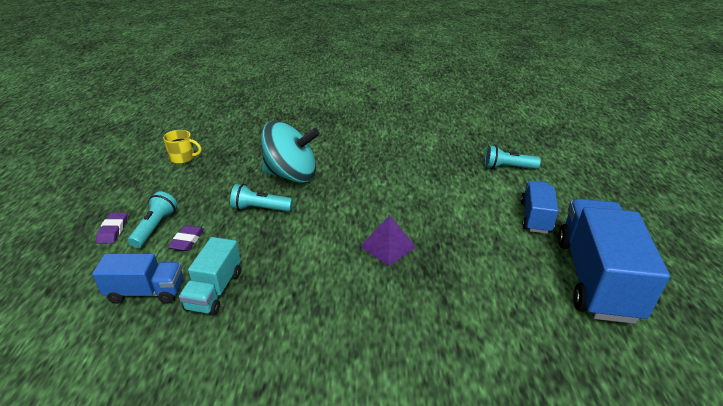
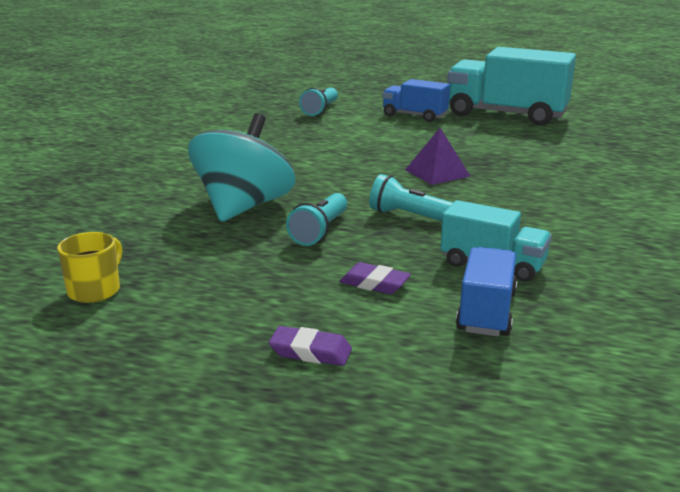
camera: 75 degrees left, 10 degrees down
(155, 227) = (324, 311): turquoise flashlight -> turquoise flashlight (410, 216)
(595, 278) = (506, 115): blue truck -> turquoise truck

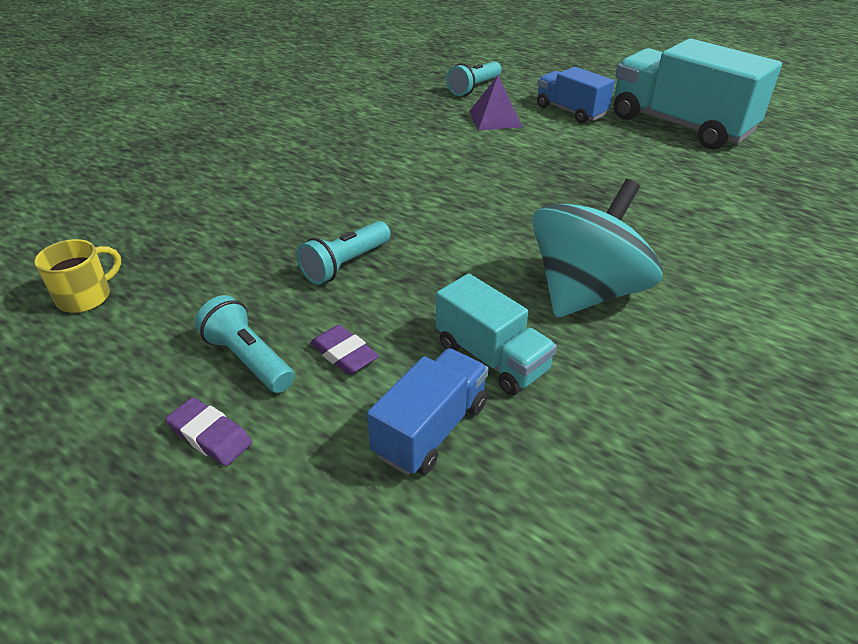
camera: 20 degrees right, 15 degrees up
(243, 207) = (296, 214): turquoise spinning top -> turquoise spinning top (586, 292)
(410, 216) = (454, 263): turquoise flashlight -> turquoise flashlight (248, 359)
(437, 173) = (532, 202): purple pyramid -> purple pyramid (495, 119)

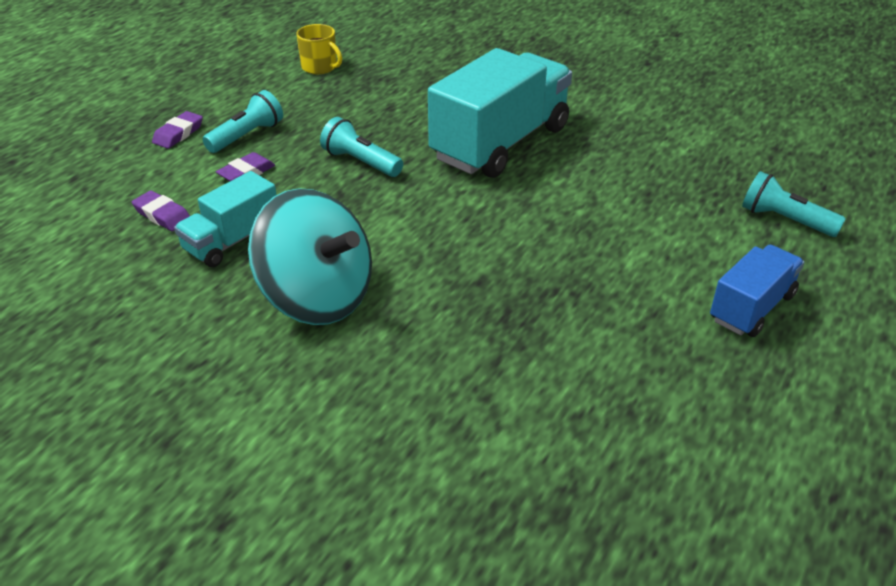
camera: 85 degrees right, 0 degrees up
(431, 429) = (162, 215): blue truck -> purple eraser
(495, 119) = (692, 239): purple pyramid -> none
(680, 125) = (757, 426): turquoise truck -> turquoise truck (500, 143)

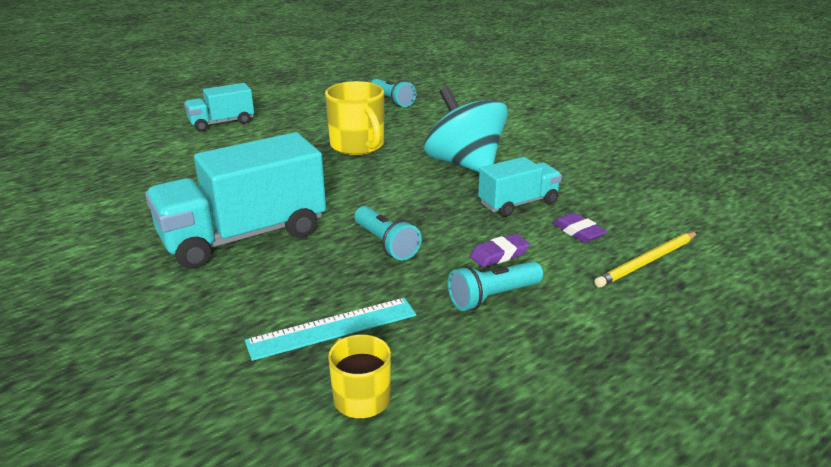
camera: 160 degrees left, 10 degrees down
(97, 194) = (647, 262): none -> yellow pencil
(178, 134) = (574, 317): purple eraser -> none
(363, 95) = (332, 328): none -> turquoise ruler
(493, 302) = (358, 146): none -> yellow mug
(751, 308) = (222, 123): blue truck -> turquoise truck
(785, 220) = (127, 150): turquoise flashlight -> turquoise flashlight (392, 101)

